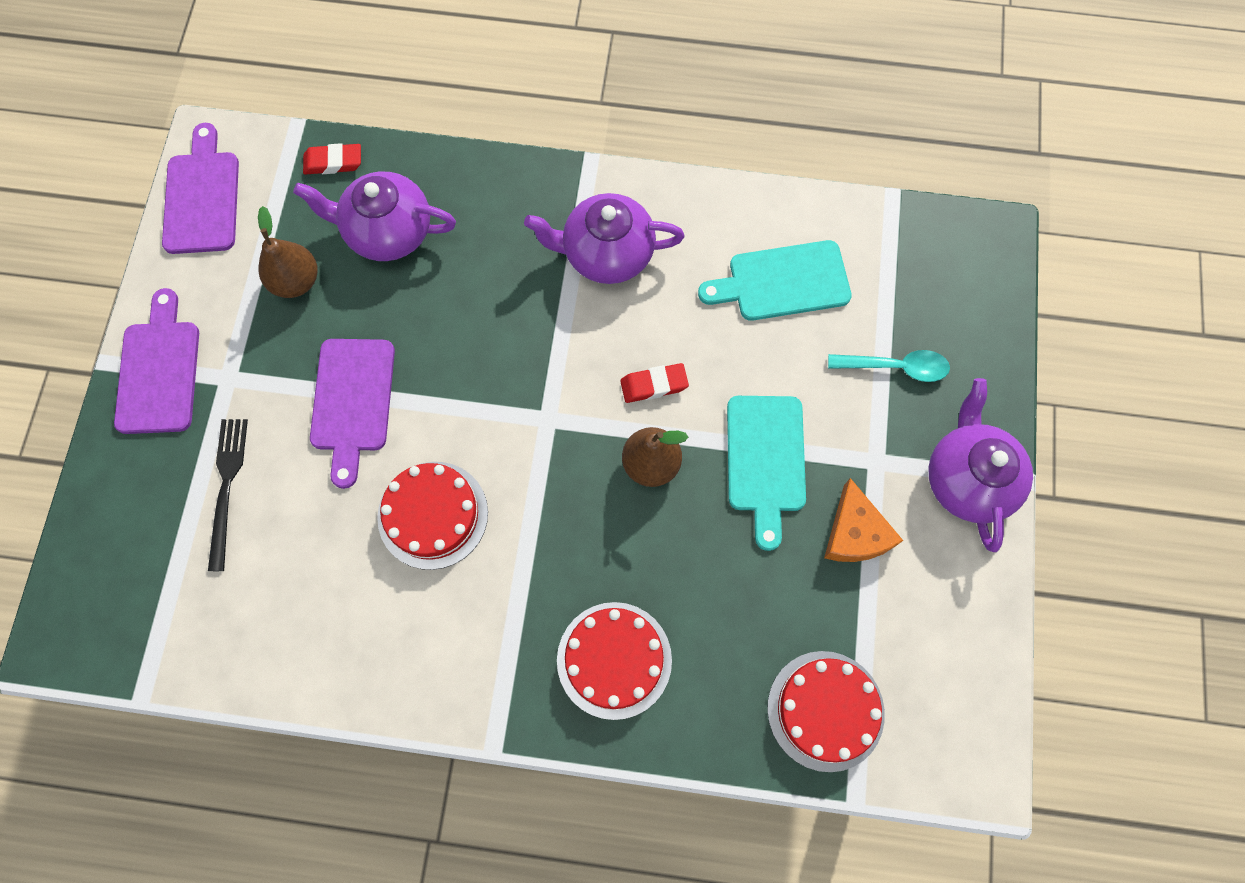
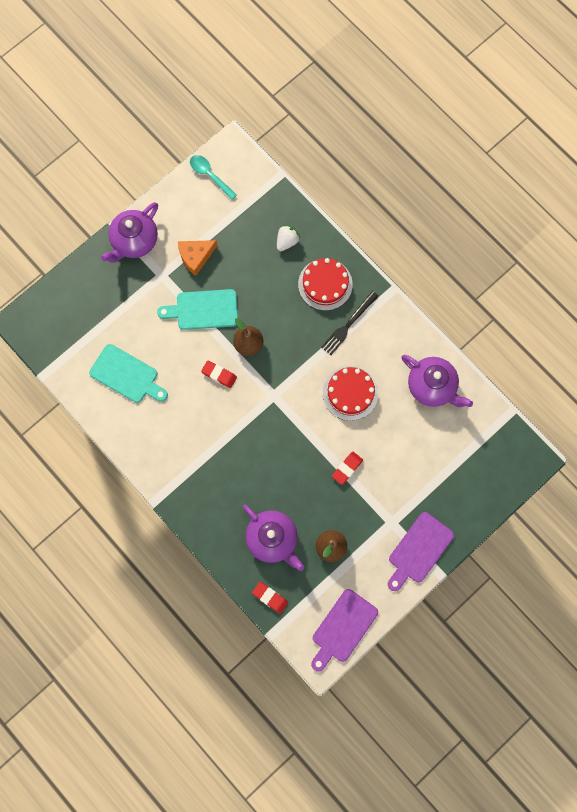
camera: 140 degrees left, 5 degrees up
(227, 487) = (424, 471): black fork -> black fork (348, 324)
(352, 401) = (347, 468): purple cutting board -> red eraser
(606, 254) = (188, 449): purple teapot -> purple teapot (432, 386)
(738, 682) = (287, 241): none -> white strawberry
(765, 460) = (203, 310): turquoise cutting board -> turquoise cutting board turned 135 degrees counterclockwise
(825, 710) = (264, 208): red cake -> none
(855, 533) = (196, 256): orange cheese -> orange cheese turned 150 degrees counterclockwise
(895, 367) = (117, 303): turquoise spoon -> turquoise spoon (210, 175)

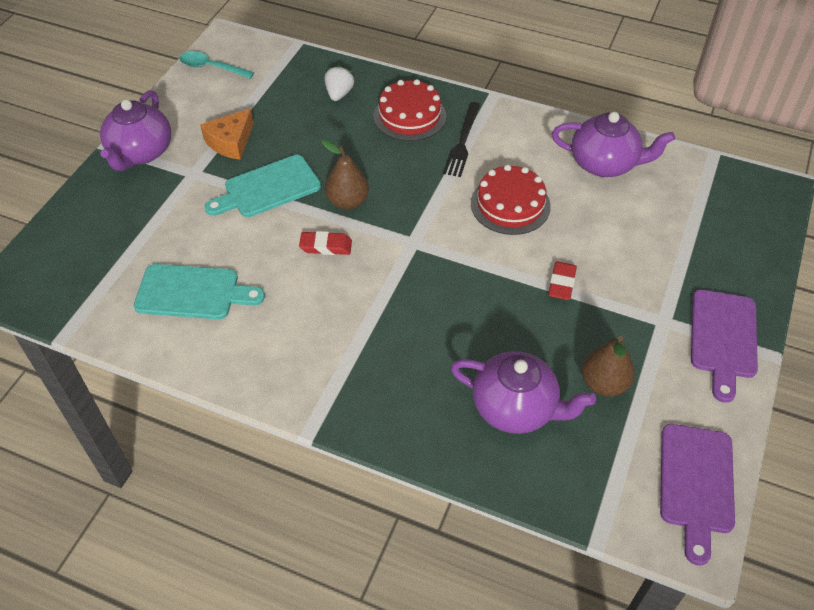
camera: 25 degrees left, 25 degrees down
(270, 597) = (561, 489): red eraser -> none

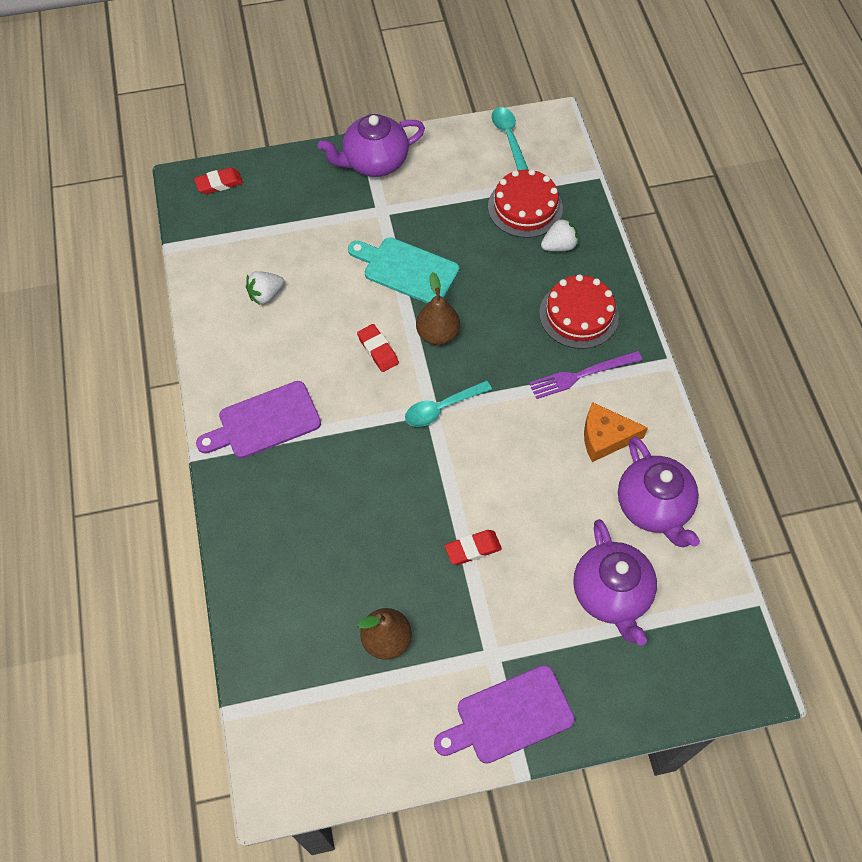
camera: 55 degrees right, 10 degrees up
(36, 265) = (219, 183): none -> red eraser
(192, 293) = (266, 295): turquoise cutting board -> white strawberry
(230, 142) = (436, 210): orange cheese -> orange cheese (605, 437)
(418, 235) = (442, 408): none -> turquoise spoon
(462, 142) = (581, 375): black fork -> purple fork
(510, 205) = (534, 457): red cake -> red cake (525, 207)
(516, 408) = (315, 585): purple teapot -> purple teapot (611, 594)
(696, 484) = (333, 763): purple cutting board -> purple cutting board (264, 421)

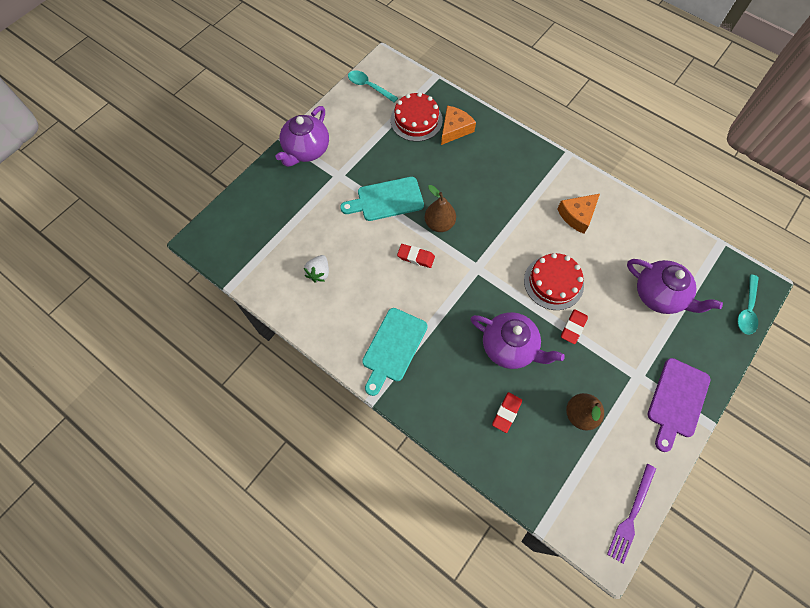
camera: 40 degrees left, 5 degrees up
(219, 183) = (222, 226): red eraser -> red eraser (506, 413)
(264, 421) = (393, 348): purple cutting board -> turquoise cutting board
(442, 408) = (482, 263): turquoise spoon -> turquoise spoon (747, 310)
(559, 246) = (454, 129): white strawberry -> orange cheese
(579, 315) = (501, 160): red cake -> red cake (553, 282)
(581, 375) = (534, 191): purple fork -> purple fork (631, 515)
(654, 507) = (634, 234): purple teapot -> purple teapot (510, 347)

